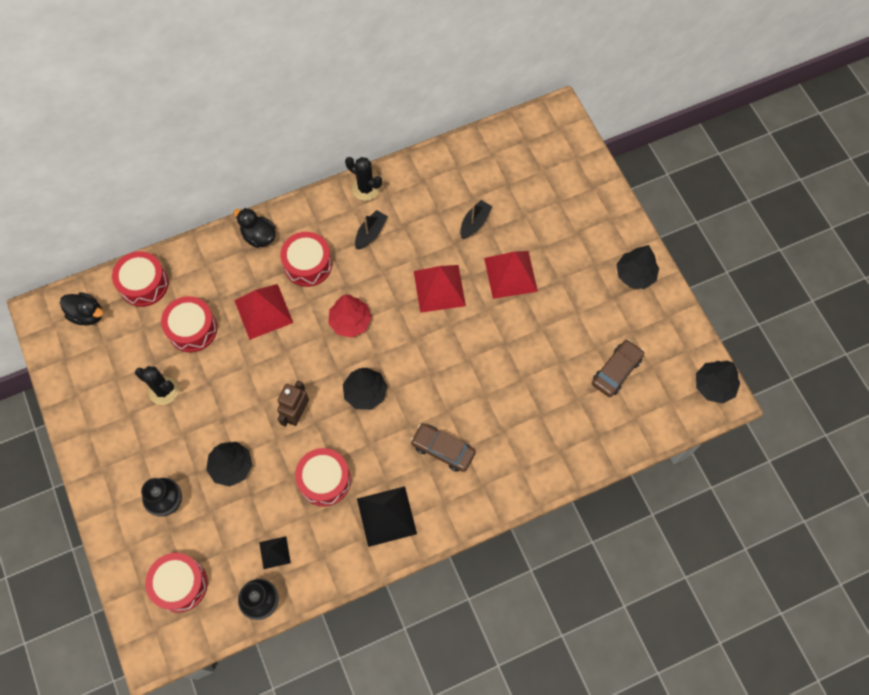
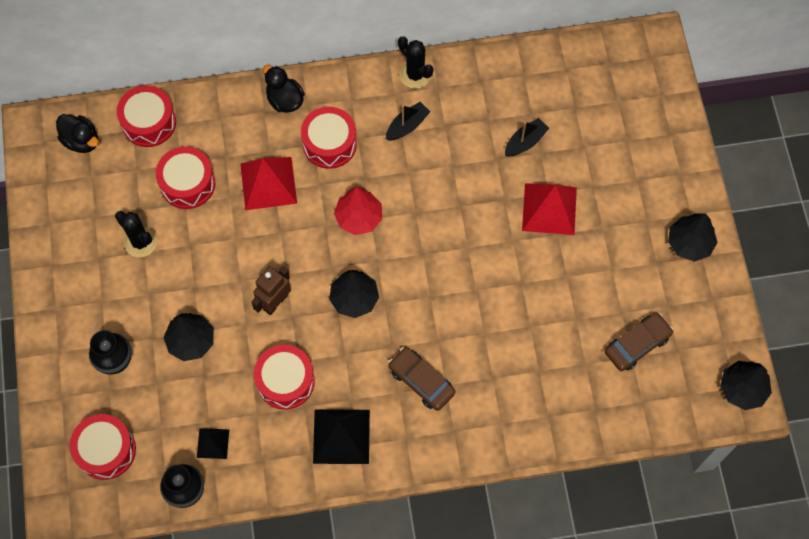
camera: 15 degrees right, 0 degrees up
(439, 288) = (466, 205): red pyramid -> none

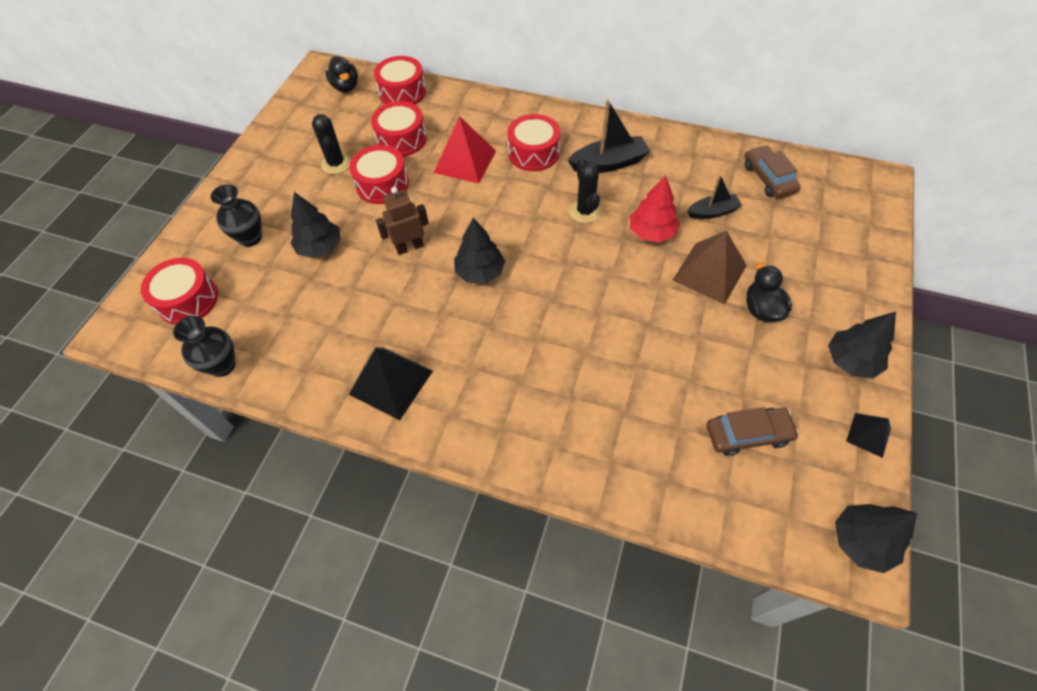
camera: 30 degrees right, 10 degrees down
(213, 443) = (275, 335): black pyramid -> black pyramid (868, 435)
(285, 100) = (516, 113): black duck -> black duck (761, 309)
(285, 381) = (374, 312): red drum -> red drum (382, 184)
(359, 217) = (524, 213): red tree -> red tree (651, 232)
(407, 126) = (608, 163): black boat -> black boat, size x1.57
(415, 75) = (636, 132): black cactus -> black cactus (585, 211)
(421, 381) = (498, 368): brown car -> brown car (768, 178)
(549, 209) = (709, 273): red pyramid -> brown pyramid

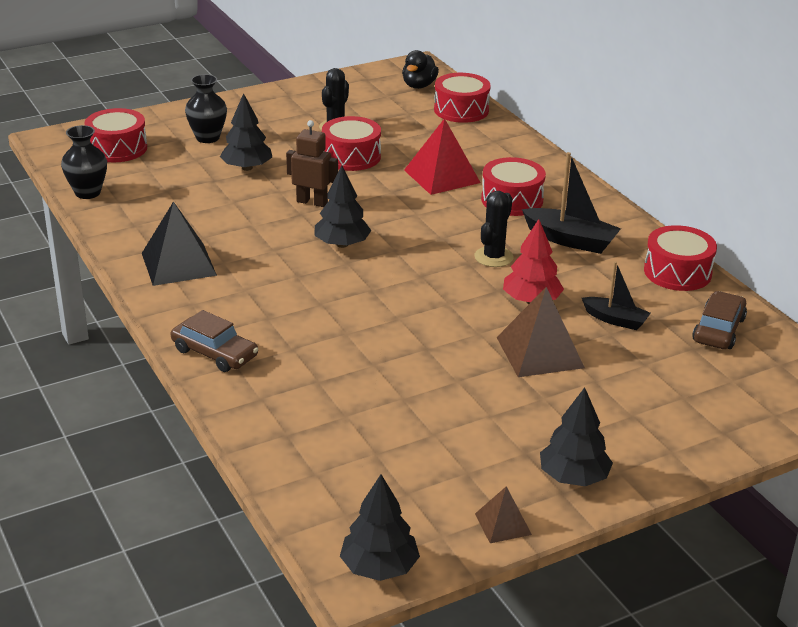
camera: 40 degrees right, 25 degrees down
(401, 139) = (411, 138): red drum -> red drum (677, 272)
(747, 434) = (395, 455): brown car -> brown car (214, 353)
(761, 309) = (547, 400): black duck -> none
(868, 435) = (503, 524): black pyramid -> brown pyramid

